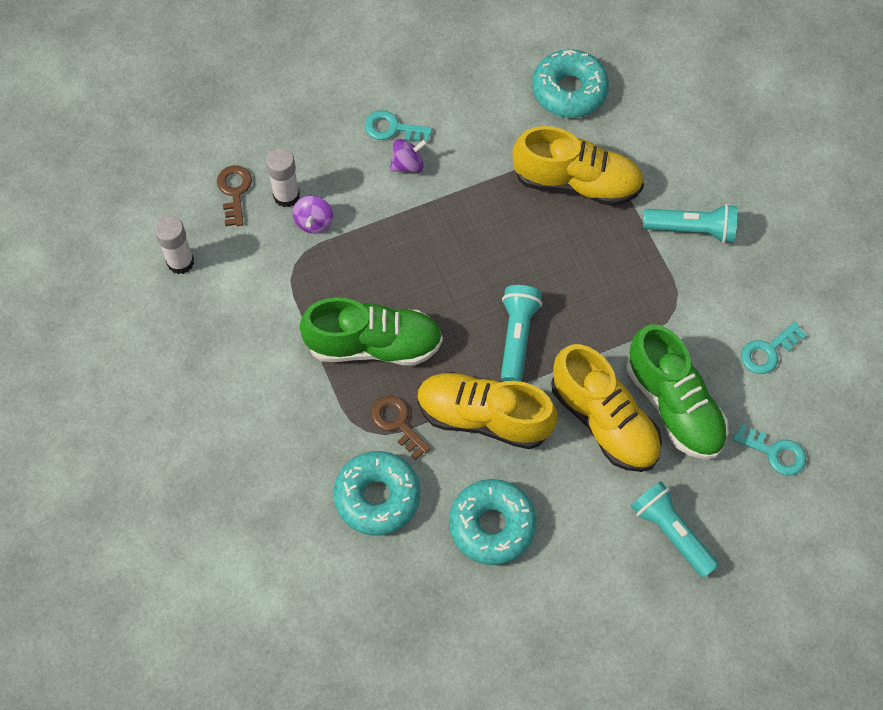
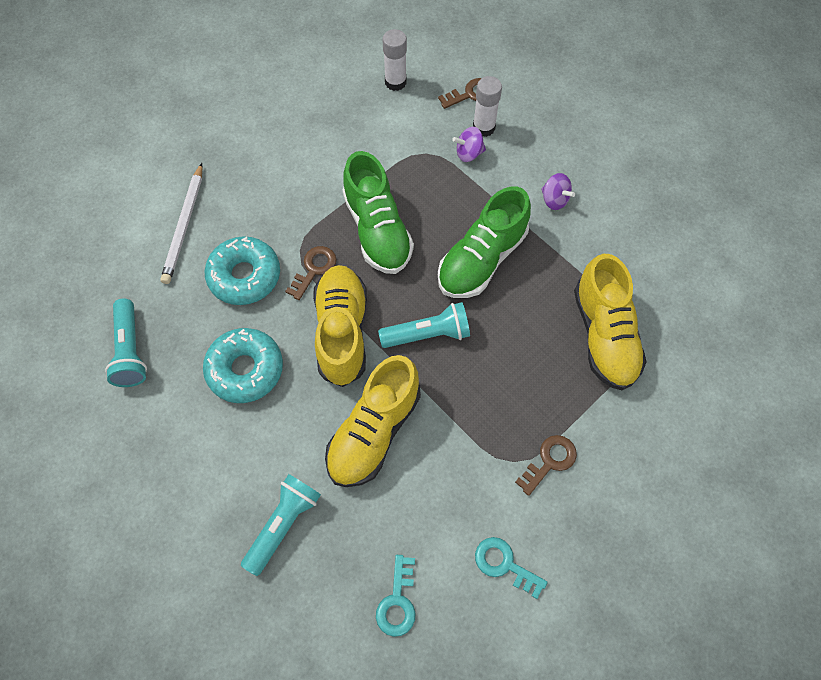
camera: 70 degrees right, 0 degrees up
(283, 546) = (184, 226): none -> white pencil
(392, 128) = (582, 178): turquoise key -> none
(569, 91) = (696, 300): turquoise donut -> none
(674, 405) = (412, 489): green shoe -> green shoe (481, 259)
(685, 278) = (549, 461): none -> brown key
(692, 229) = (605, 452): turquoise flashlight -> turquoise flashlight (131, 350)

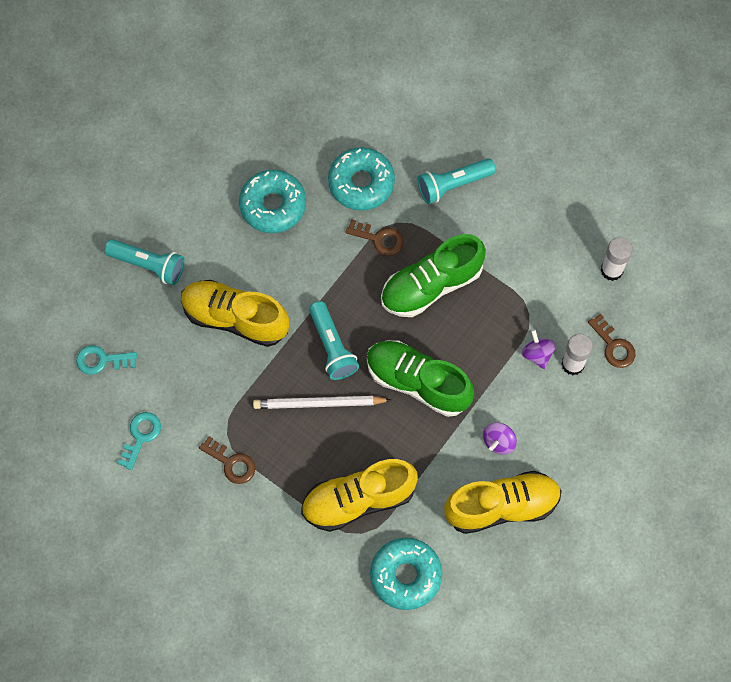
camera: 80 degrees right, 5 degrees up
(131, 350) = (274, 113): turquoise flashlight -> turquoise flashlight (453, 185)
(184, 226) = (402, 120): white pencil -> white pencil (319, 404)
(342, 332) = (321, 275): yellow shoe -> yellow shoe (501, 506)
(688, 304) = (405, 575): none -> turquoise donut

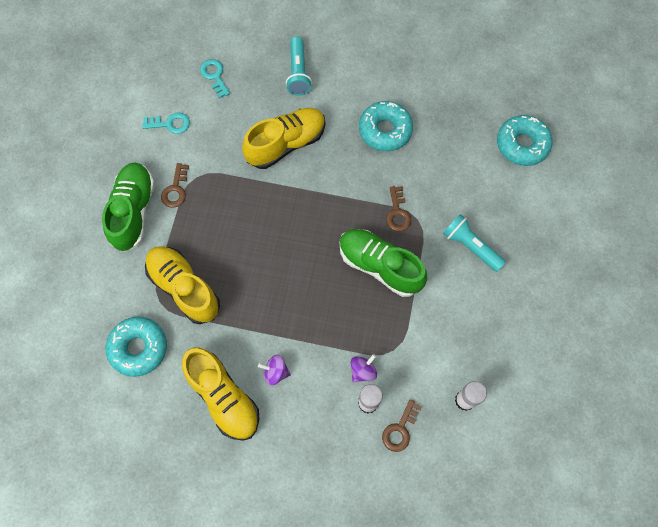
camera: 65 degrees right, 0 degrees up
(235, 318) = (286, 144): yellow shoe -> yellow shoe turned 60 degrees clockwise
(319, 404) = (247, 228): white pencil -> none
(332, 347) = (296, 218): turquoise flashlight -> none
(361, 183) = (435, 181): turquoise donut -> turquoise donut (522, 144)
(418, 382) = (296, 290): green shoe -> green shoe (133, 211)

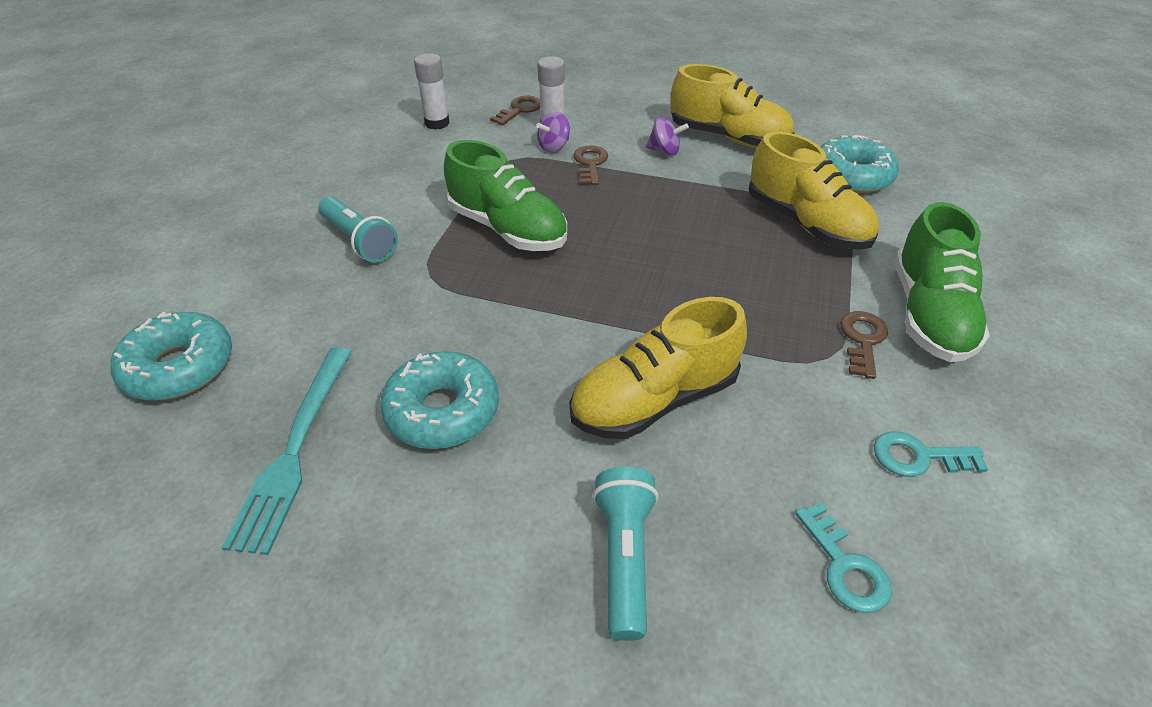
camera: 175 degrees left, 25 degrees down
(223, 397) = (728, 138): yellow shoe -> yellow shoe turned 150 degrees clockwise
(397, 213) = (460, 285): brown key -> brown key (590, 164)
(444, 106) = (294, 450): none -> turquoise fork

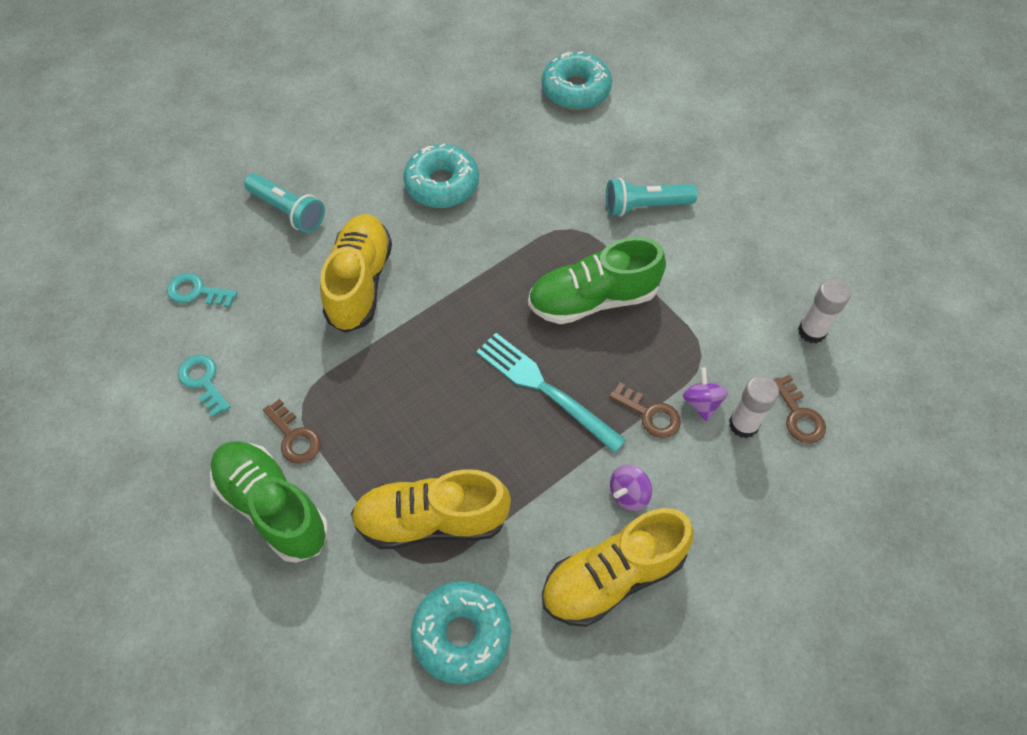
camera: 125 degrees right, 15 degrees up
(294, 450) = (469, 118): turquoise fork -> turquoise fork (544, 389)
(918, 457) = (203, 381): turquoise key -> turquoise key turned 75 degrees counterclockwise

